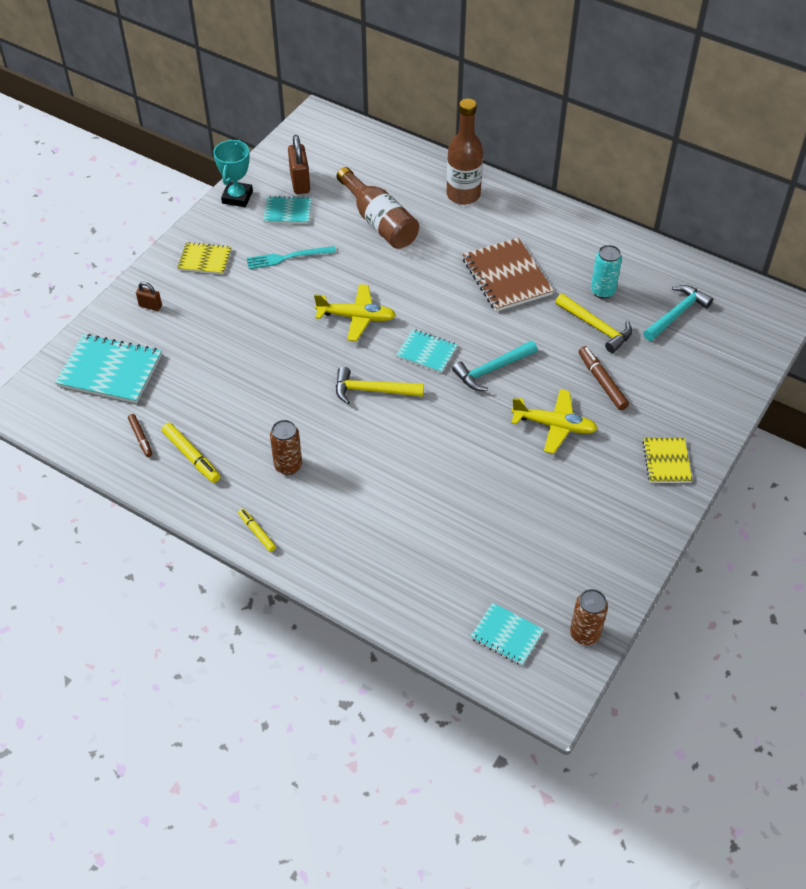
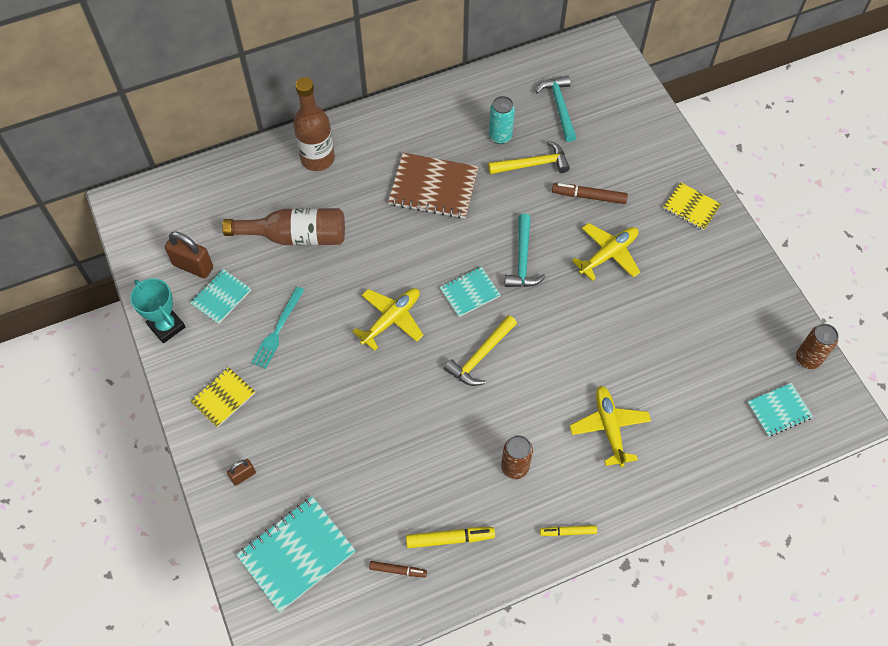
camera: 55 degrees left, 10 degrees up
(379, 512) = (609, 427): none -> yellow plane

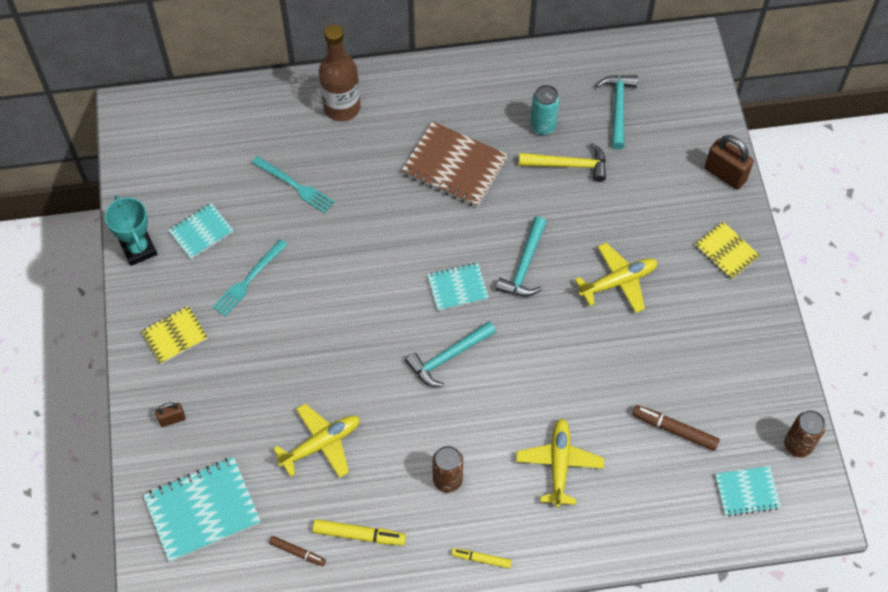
camera: 15 degrees right, 0 degrees up
(193, 266) = (182, 193): brown padlock -> brown padlock (725, 174)
(296, 236) = (295, 186): brown bottle -> turquoise fork
(391, 319) = (367, 296): yellow plane -> yellow plane (321, 444)
(480, 356) = (448, 357): yellow hammer -> turquoise hammer
(589, 196) = (618, 214): brown marker -> brown marker (674, 430)

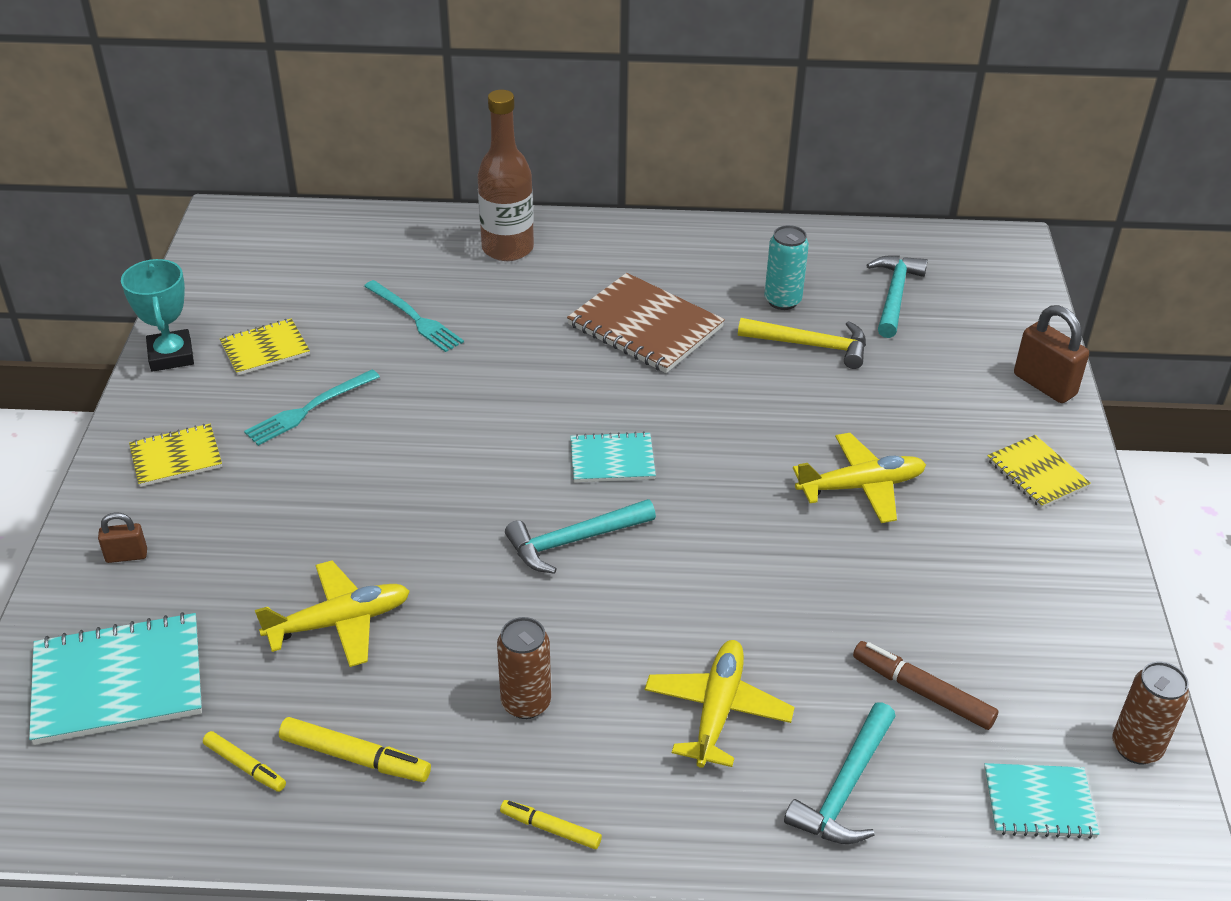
camera: 10 degrees right, 20 degrees down
(201, 232) = (265, 349): turquoise notebook -> yellow notebook
(297, 552) = (245, 766): brown marker -> yellow marker
(524, 266) = (720, 448): turquoise hammer -> turquoise hammer (845, 788)

